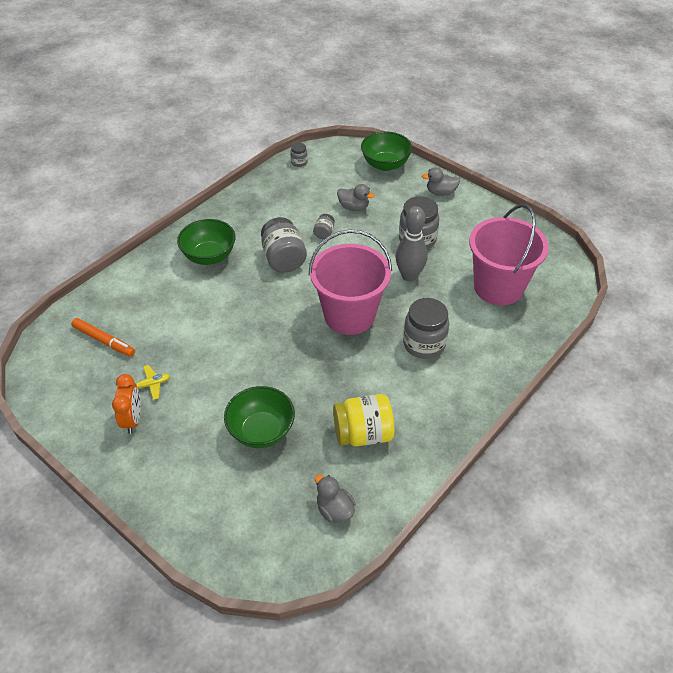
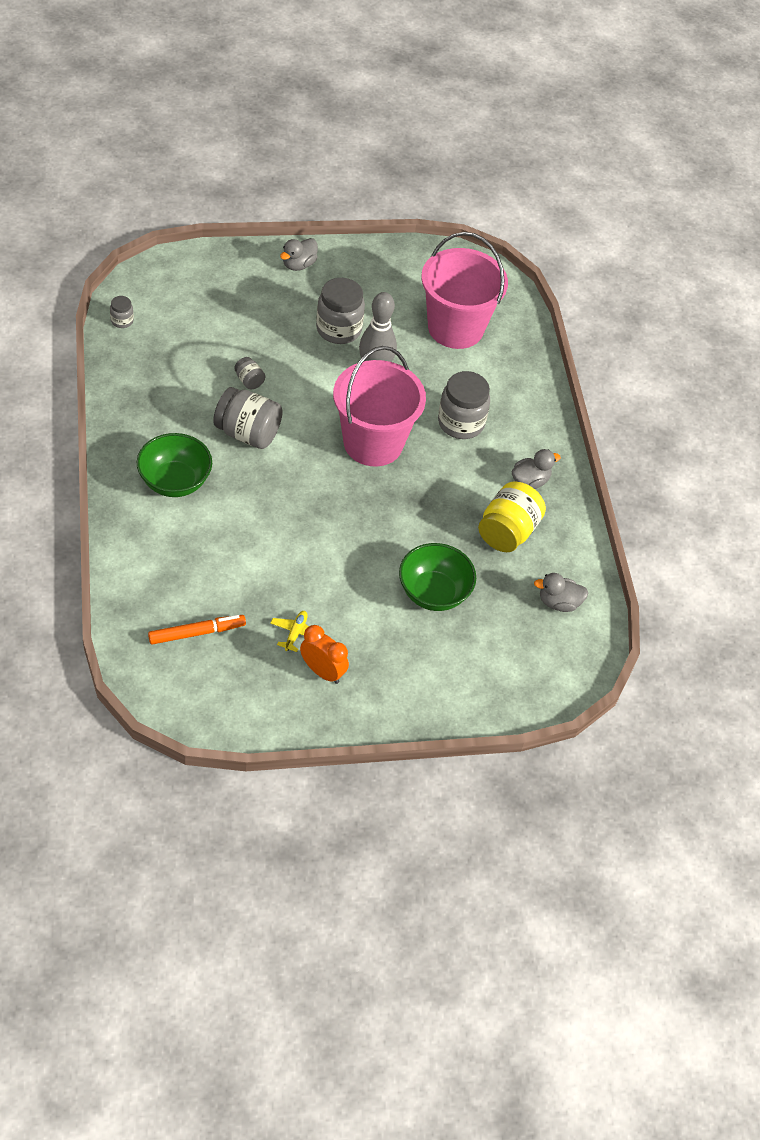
camera: 55 degrees left, 5 degrees up
(353, 207) = (241, 334): grey duck -> grey duck (530, 481)
(385, 164) = (210, 267): green bowl -> none

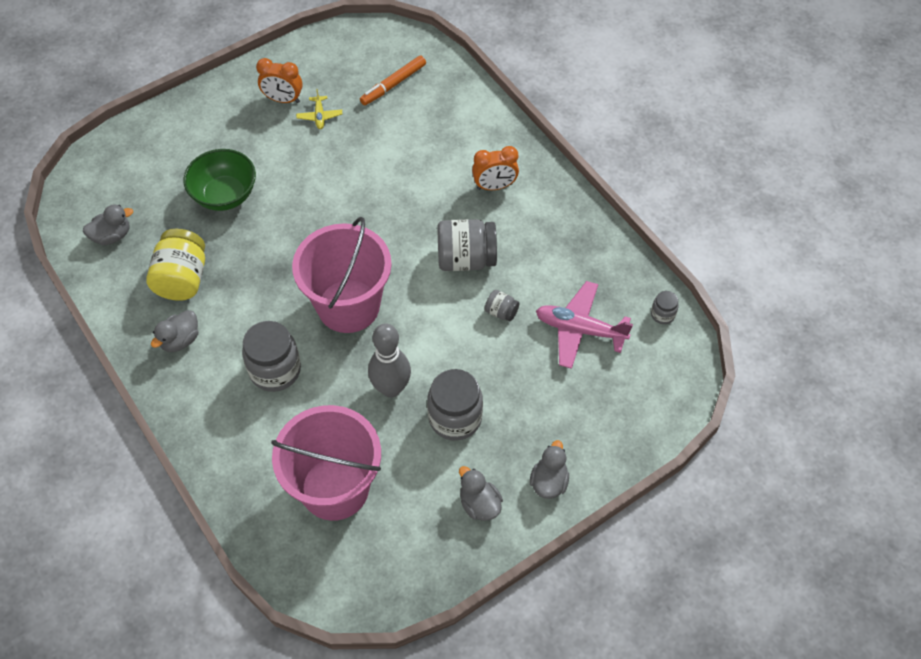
camera: 160 degrees right, 5 degrees up
(175, 481) = (494, 186): green bowl -> orange clock
(196, 340) = (580, 330): none -> pink plane
(357, 274) = (479, 504): none -> grey duck

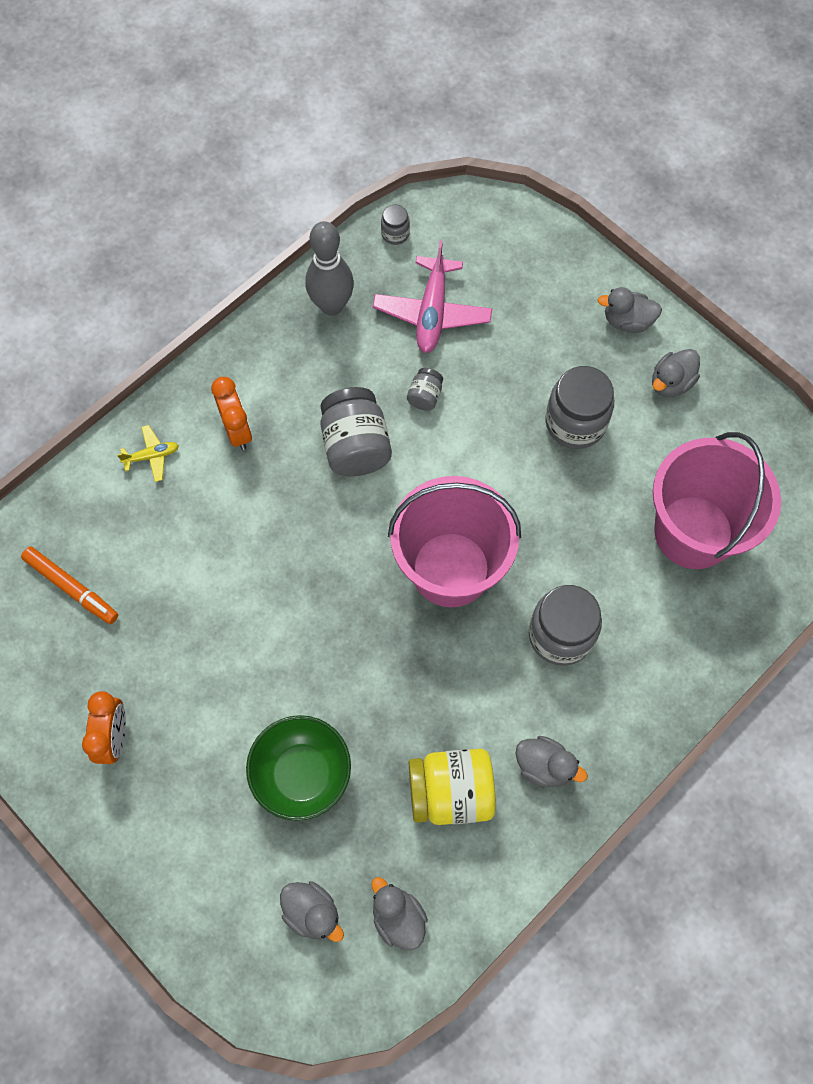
camera: 100 degrees left, 10 degrees up
(133, 190) = (312, 912): none -> grey duck
(319, 116) = (141, 677): yellow plane -> yellow plane (152, 456)
(391, 388) = (553, 497): grey bowling pin -> grey bowling pin (332, 305)

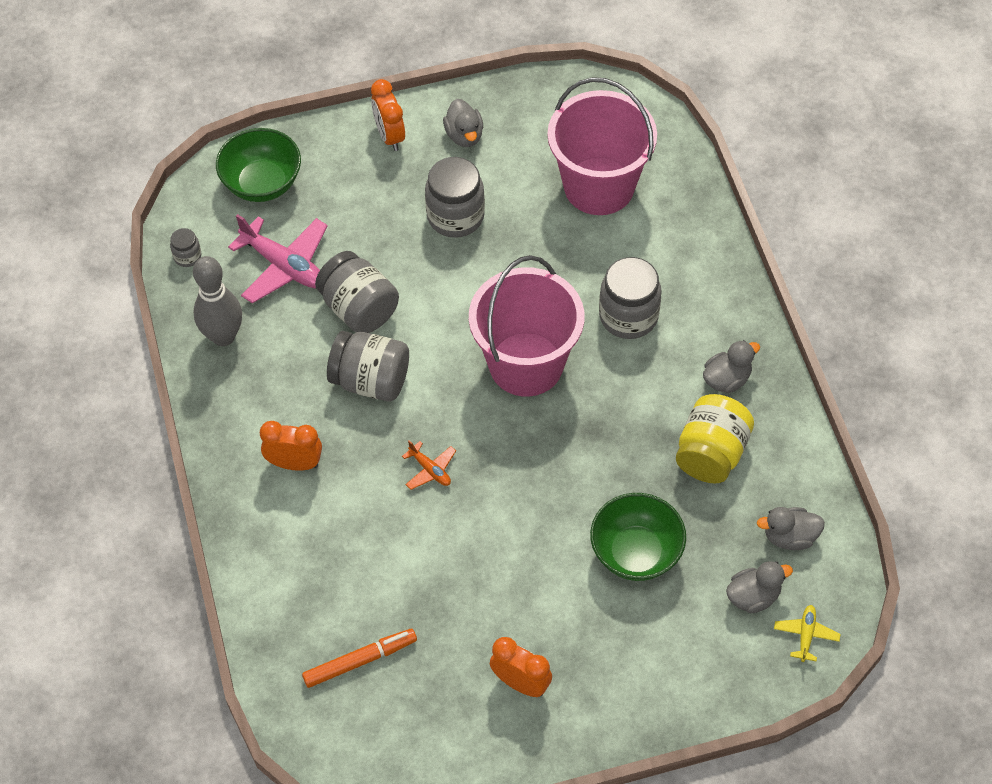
camera: 60 degrees left, 10 degrees down
(152, 456) = (274, 542): yellow plane -> yellow plane (806, 635)
(291, 545) = (430, 470): none -> orange plane
(425, 396) = (359, 308): grey jar -> grey jar, size x2.06
(507, 248) = (262, 183): none -> green bowl
(627, 321) = (389, 136): grey duck -> orange clock

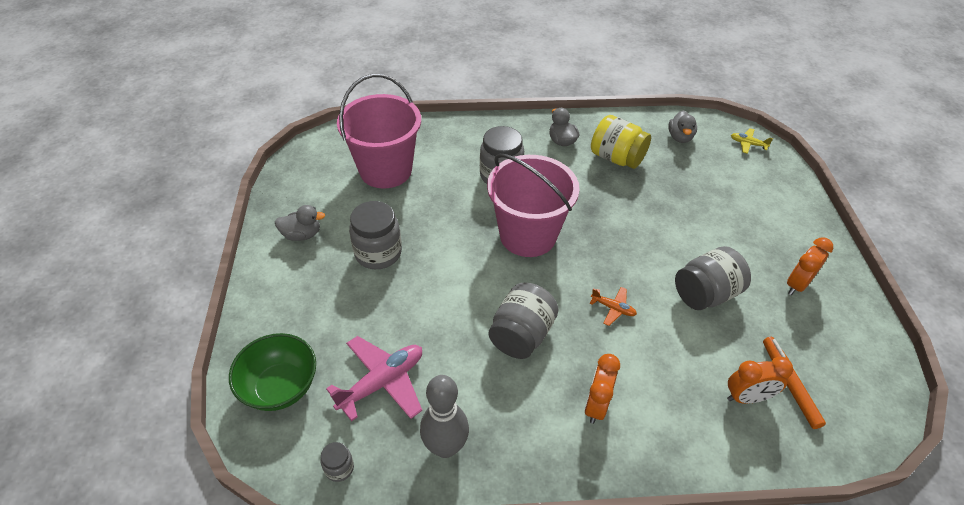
camera: 80 degrees left, 10 degrees down
(359, 308) = (447, 332): grey jar -> grey jar (705, 294)
(389, 136) = (277, 282): orange clock -> orange clock (747, 397)
(430, 470) = (613, 308): orange plane -> orange plane turned 60 degrees clockwise
(636, 553) = (690, 206): green bowl -> none
(753, 596) = (722, 160): grey duck -> none

